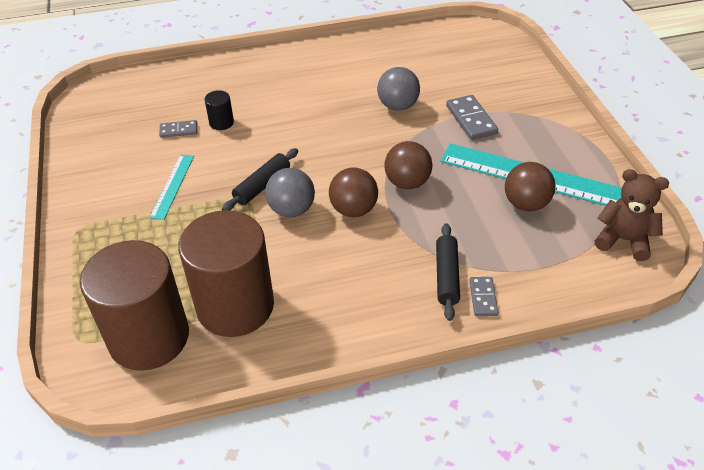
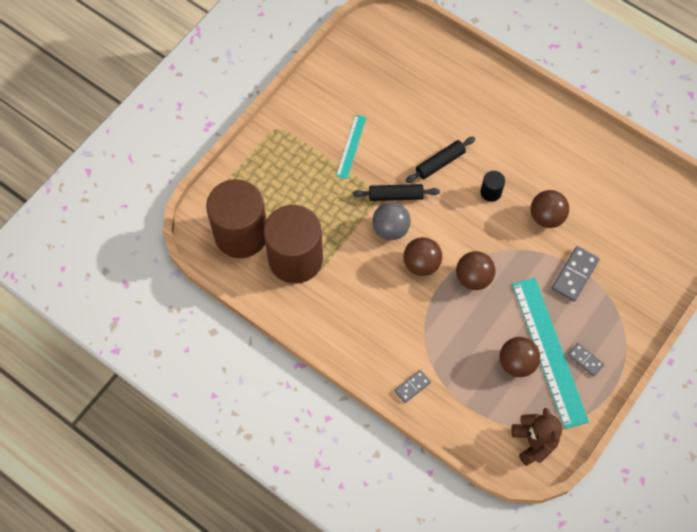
camera: 50 degrees right, 20 degrees up
(172, 186) = (351, 146): turquoise ruler -> turquoise ruler turned 45 degrees counterclockwise
(178, 130) = (399, 105): grey domino -> grey domino (585, 360)
(221, 122) = (429, 123): black cylinder -> black cylinder (491, 192)
(398, 106) = (546, 217): grey ball -> brown ball
(447, 276) = (412, 355): black rolling pin -> black rolling pin (440, 163)

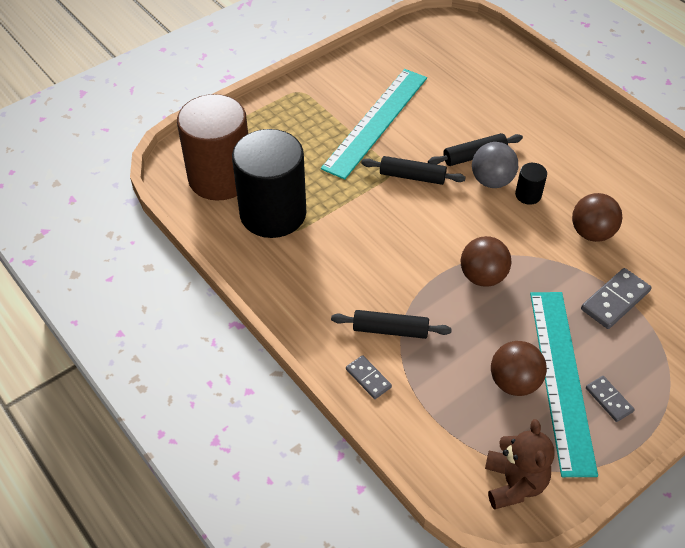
camera: 15 degrees right, 15 degrees down
(295, 259) = (273, 213): brown cylinder -> black cylinder
(351, 146) = (376, 122): turquoise ruler -> turquoise ruler, size x1.99
(390, 229) = (395, 207): grey ball -> grey ball (492, 181)
(412, 386) = (368, 378): grey domino -> grey domino turned 75 degrees clockwise
(417, 342) = (390, 330): none -> black rolling pin
(421, 264) = (422, 249): brown ball -> none

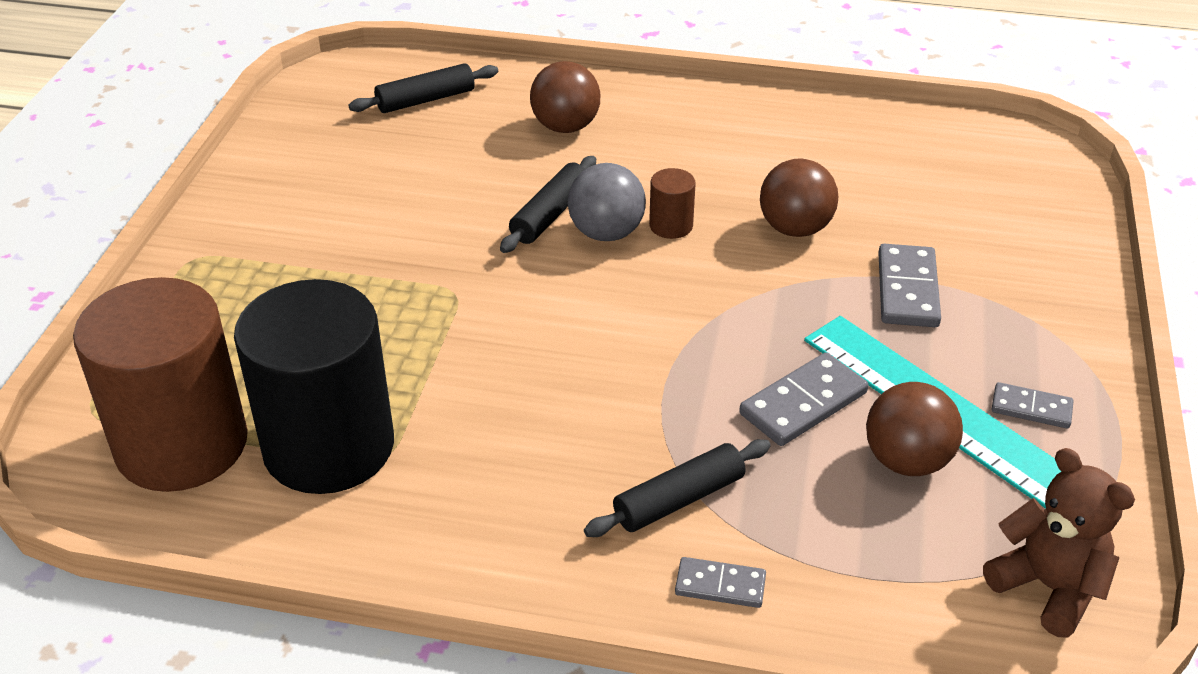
camera: 40 degrees left, 10 degrees down
(376, 122) = (363, 240): turquoise ruler -> none
(412, 176) = (492, 283): black rolling pin -> black rolling pin (426, 100)
(482, 276) = (724, 355): brown ball -> brown ball (565, 127)
(495, 323) = (803, 403): none -> grey domino
(528, 195) = (671, 225): black cylinder -> brown cylinder

